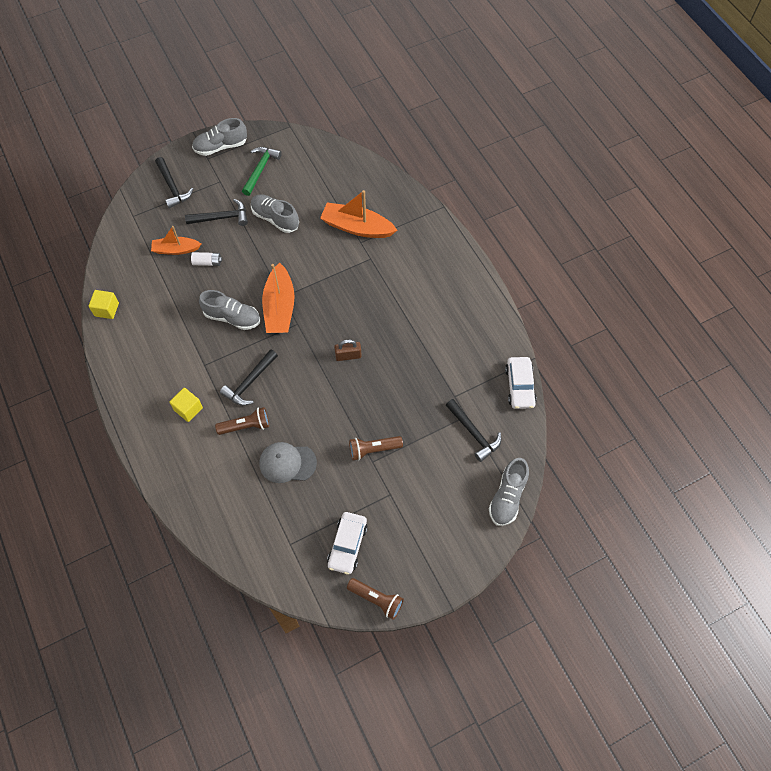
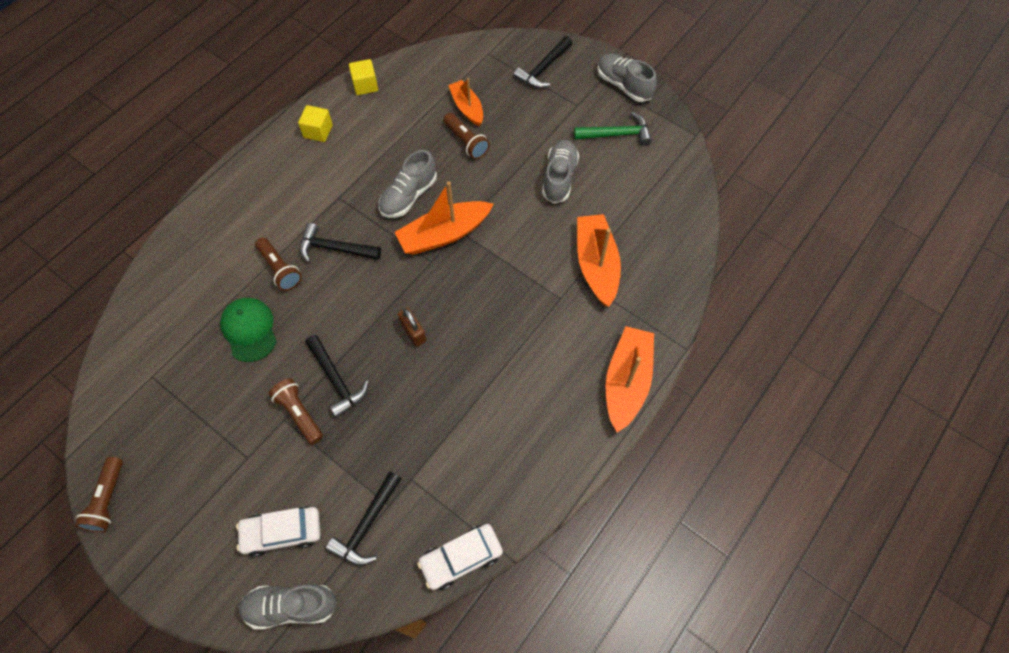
camera: 65 degrees right, 0 degrees up
(188, 409) = (279, 207): yellow cube -> yellow cube (318, 131)
(207, 262) = (466, 142): white battery -> brown flashlight
(221, 218) = (530, 128): black hammer -> black hammer (336, 380)
(232, 317) = (408, 196): grey shoe -> grey shoe turned 45 degrees clockwise
(287, 463) = (249, 330): grey cap -> green cap
(347, 545) = (167, 438): white car -> white car (282, 532)
(449, 248) = (626, 382): none -> orange boat

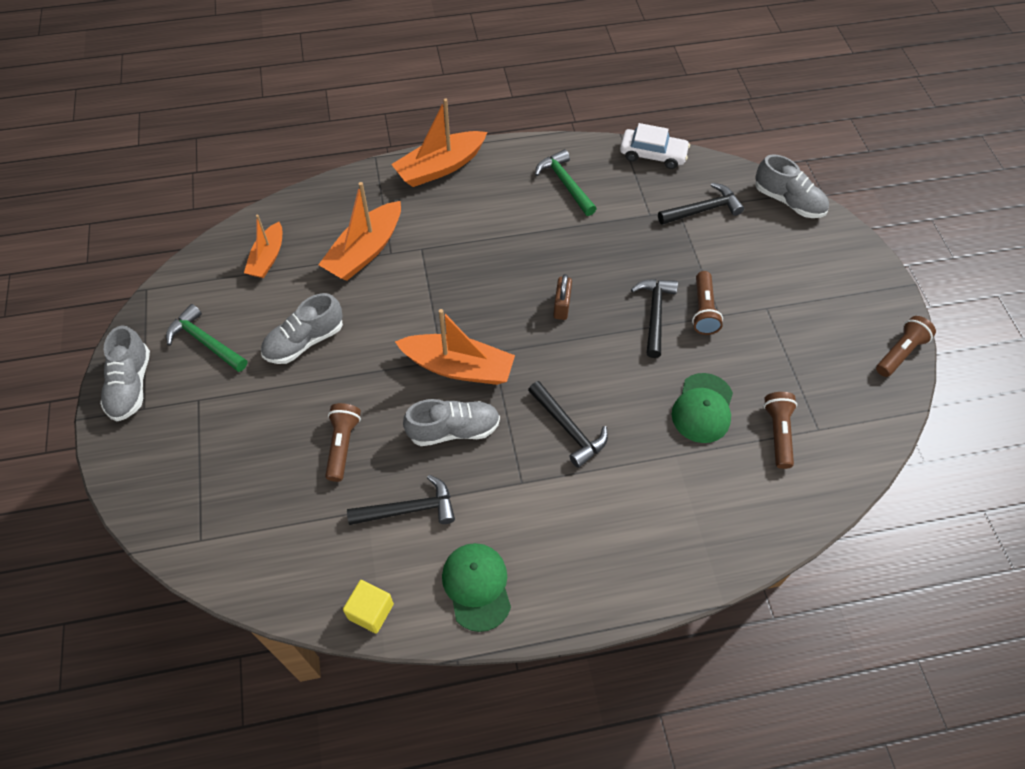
camera: 140 degrees left, 5 degrees down
(280, 269) = (636, 446): brown flashlight -> brown flashlight (778, 433)
(282, 532) = (768, 244): white car -> none
(318, 131) = (477, 586): yellow cube -> green cap
(467, 108) = (299, 485): orange boat -> orange boat (267, 258)
(510, 452) = (565, 184): none -> green hammer
(543, 69) = (173, 469): black hammer -> black hammer (409, 509)

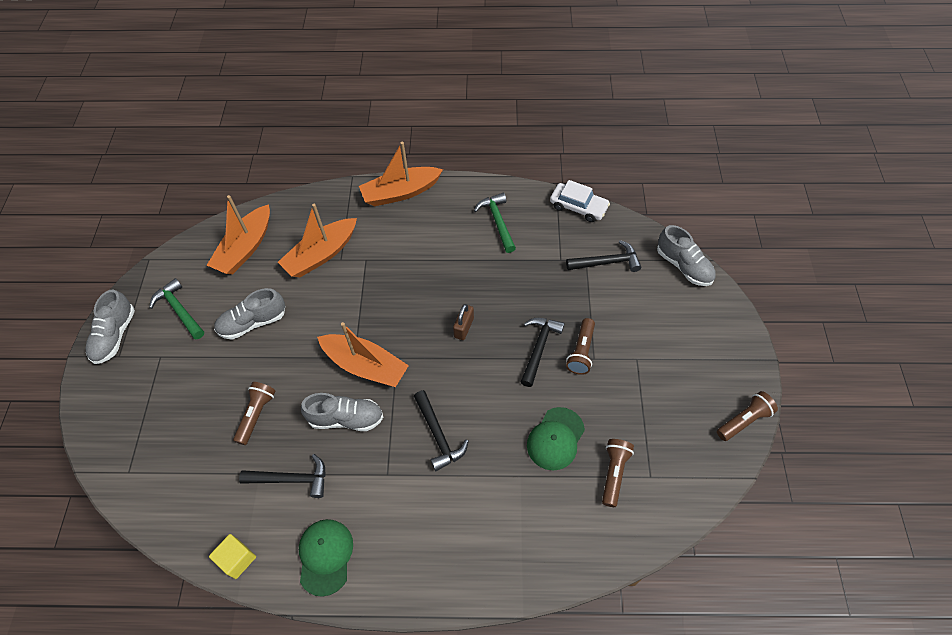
camera: 15 degrees right, 0 degrees up
(267, 258) = (245, 248): orange boat -> orange boat, size x1.58

